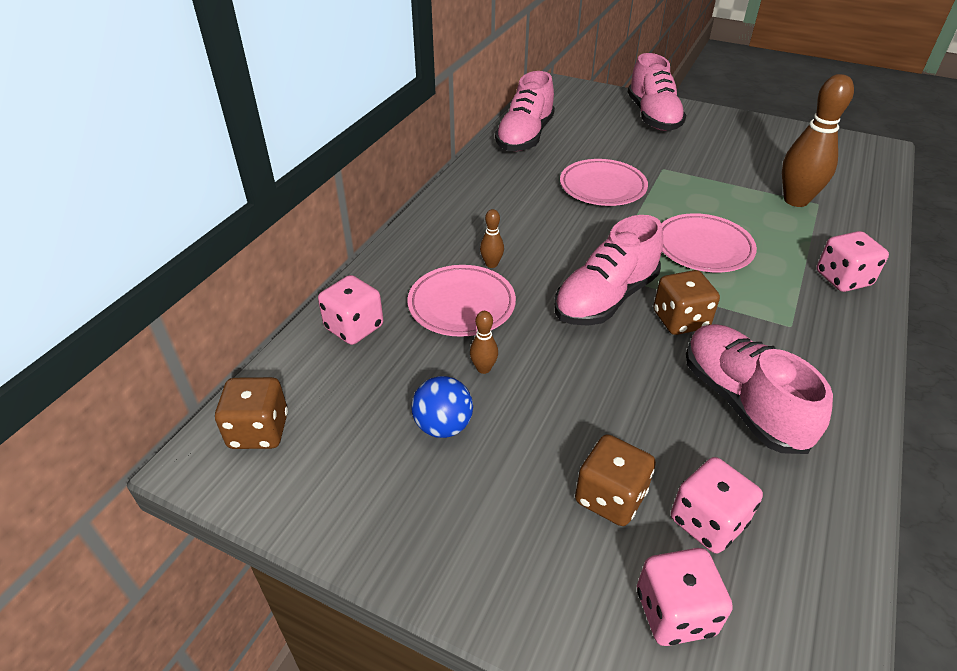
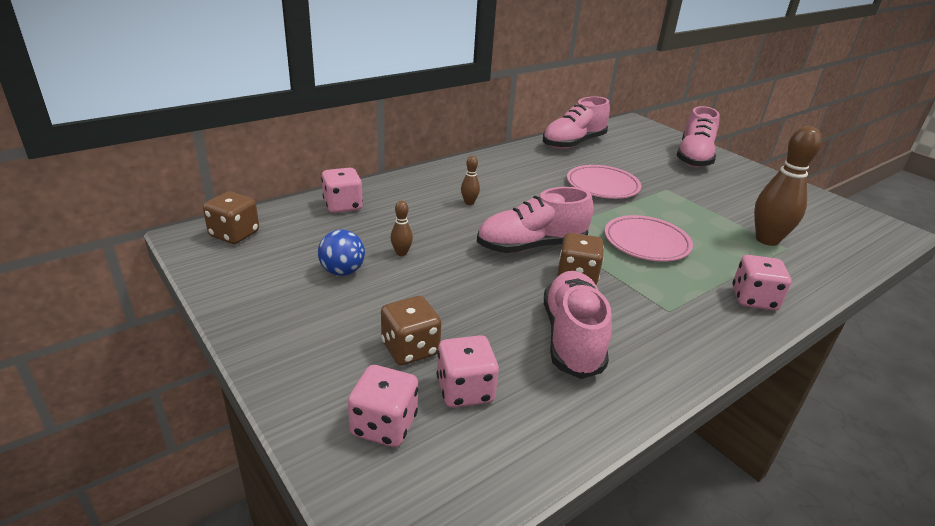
camera: 25 degrees right, 10 degrees down
(461, 305) = (424, 217): pink plate -> none

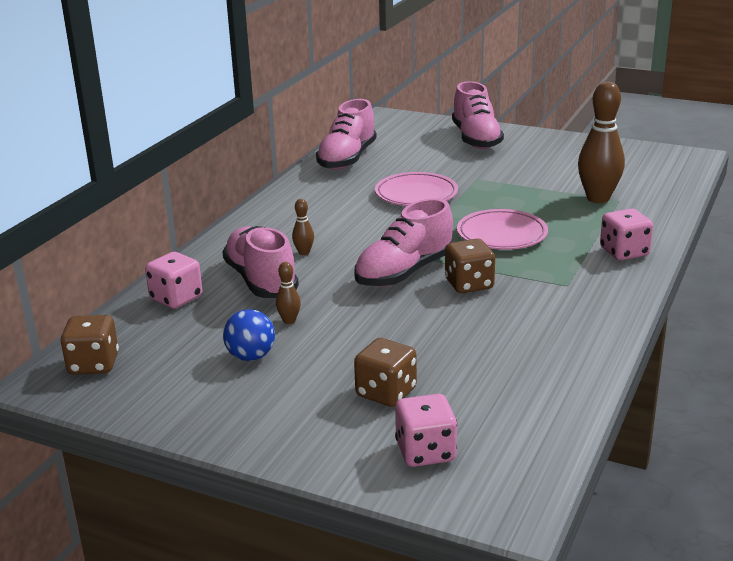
camera: 25 degrees left, 5 degrees down
(465, 390) = (463, 403): pink dice -> none
(572, 338) = (510, 334): pink shoe -> pink shoe (261, 280)

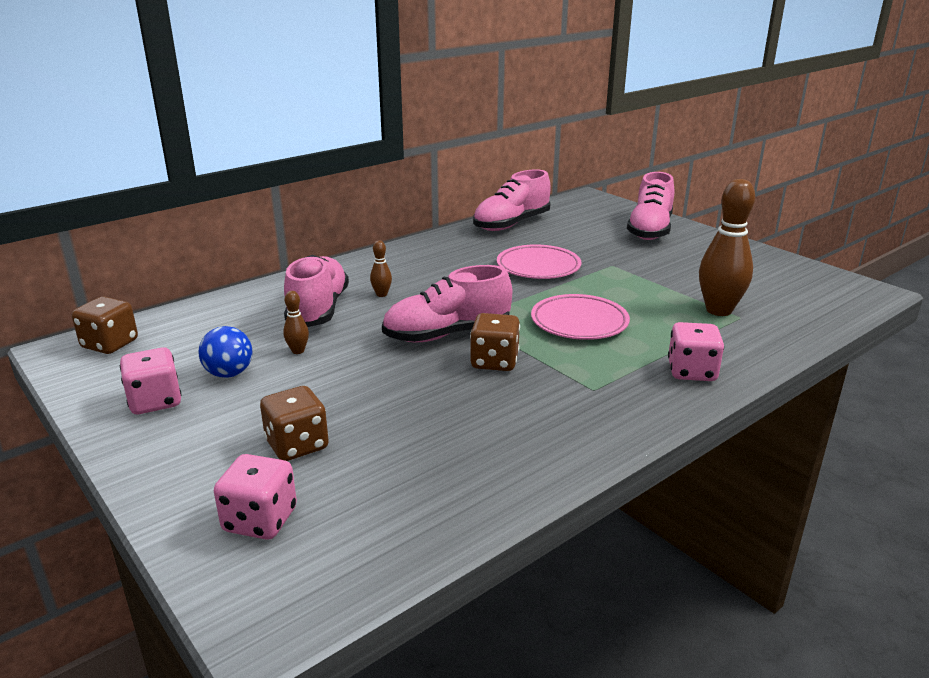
camera: 25 degrees right, 0 degrees up
(176, 298) = (236, 307): pink dice -> pink dice (155, 401)

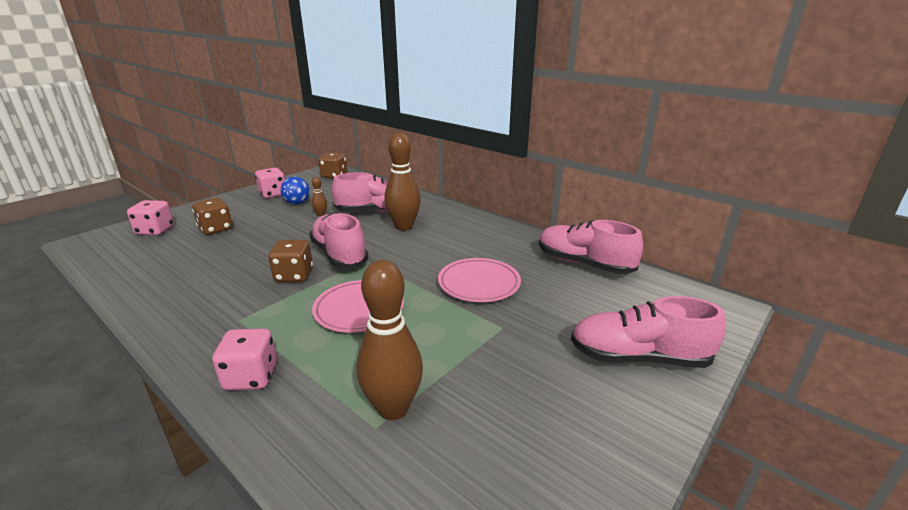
camera: 80 degrees right, 0 degrees up
(381, 294) = (404, 227): brown bowling pin -> brown bowling pin, size x2.24

